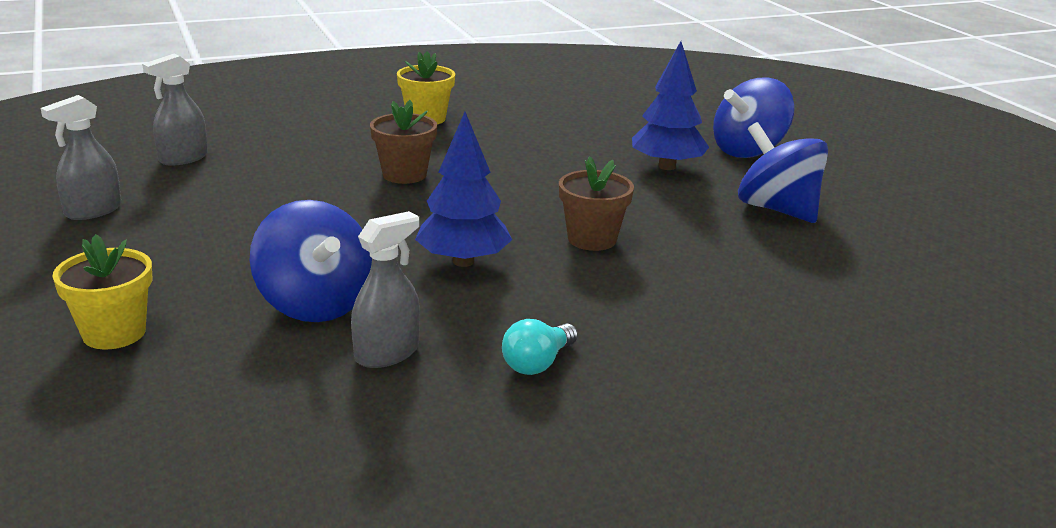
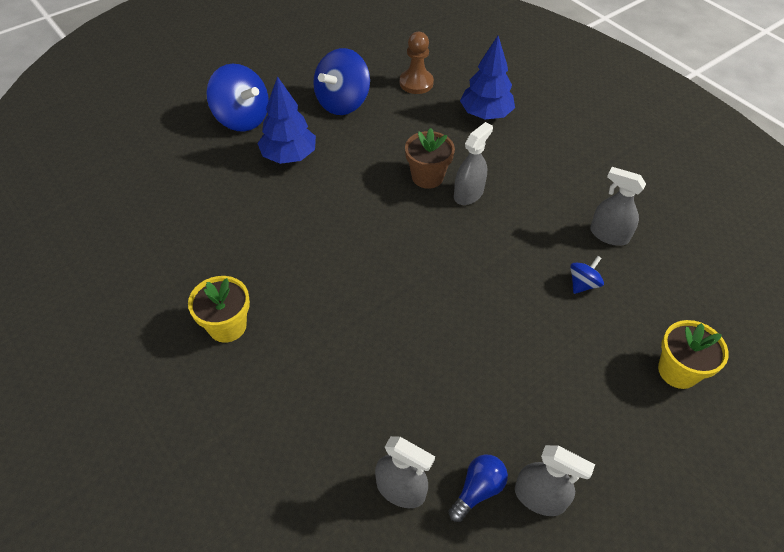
camera: 105 degrees left, 25 degrees up
(139, 186) = (478, 490): none -> blue light bulb
(315, 304) = (583, 284): blue spinning top -> blue spinning top, size x0.48
(404, 175) = (367, 301): brown flower pot -> none
(463, 261) = (490, 229): blue tree -> blue tree (485, 114)
(537, 363) = (578, 176): turquoise light bulb -> none
(542, 261) = (468, 194): none -> grey spray bottle
(829, 270) = (416, 83): none -> brown pawn

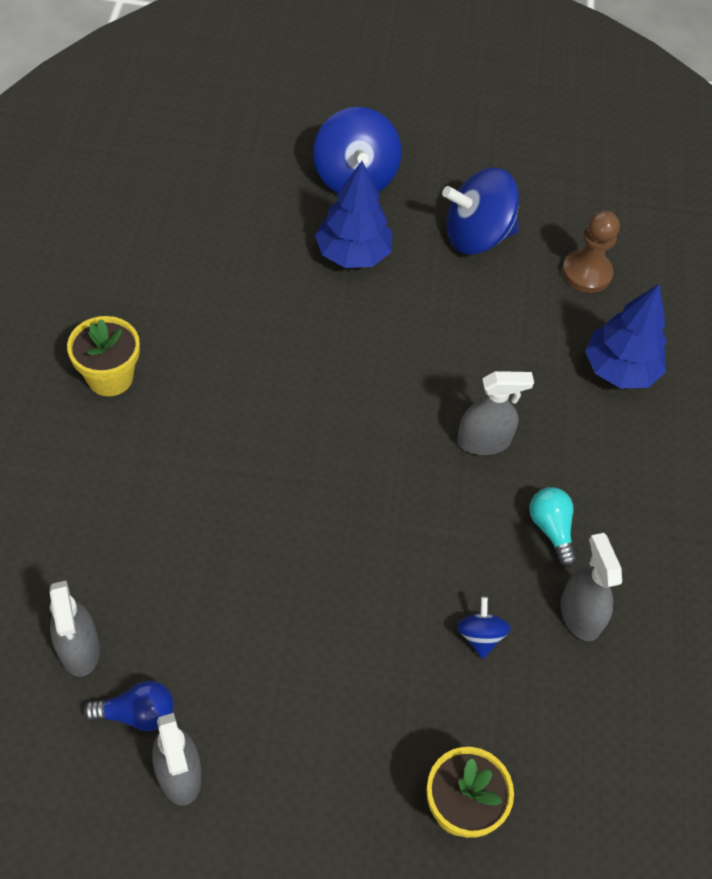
camera: 40 degrees right, 5 degrees up
(427, 177) = (463, 388): brown flower pot -> none
(548, 208) = (551, 529): none -> turquoise light bulb
(583, 284) = (480, 636): blue spinning top -> blue spinning top turned 90 degrees counterclockwise

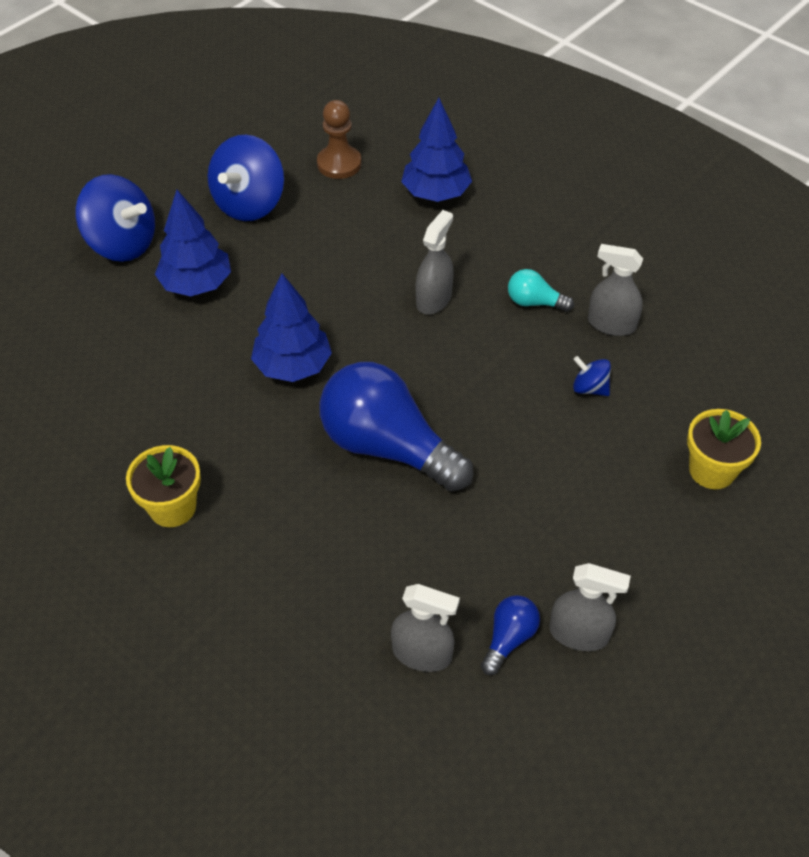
camera: 50 degrees left, 5 degrees down
(282, 499) = (387, 447): none -> blue light bulb
(318, 375) = (293, 366): none -> blue tree

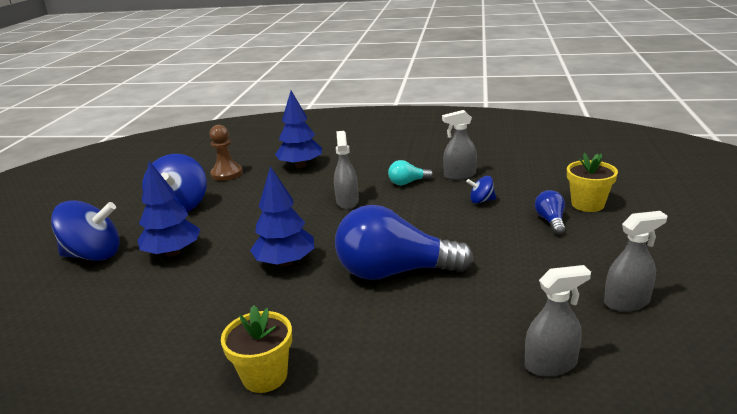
camera: 30 degrees left, 25 degrees down
(509, 638) = (592, 326): blue light bulb -> blue light bulb (550, 221)

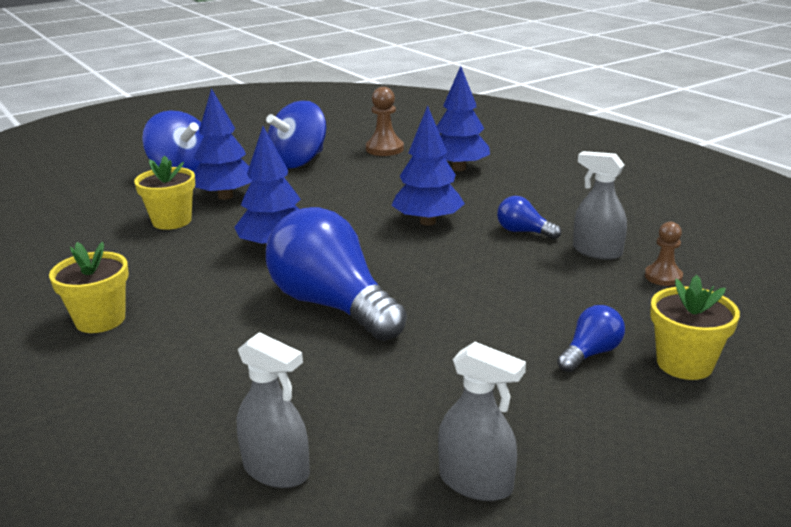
camera: 45 degrees right, 0 degrees up
(166, 289) = (172, 221): none -> yellow flower pot
(347, 202) = (427, 222): grey spray bottle -> blue tree
(407, 182) = (523, 232): turquoise light bulb -> blue light bulb
(481, 201) = (560, 289): blue spinning top -> none
(507, 173) = (663, 277): none -> brown pawn

